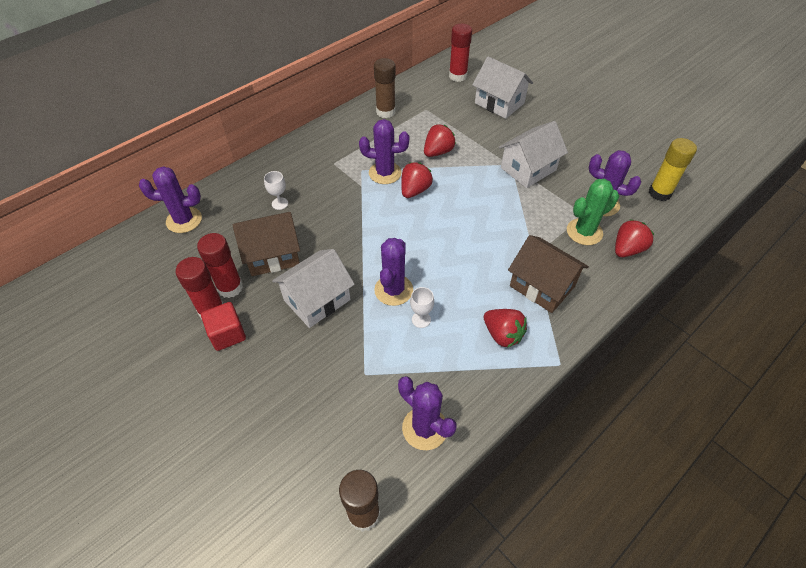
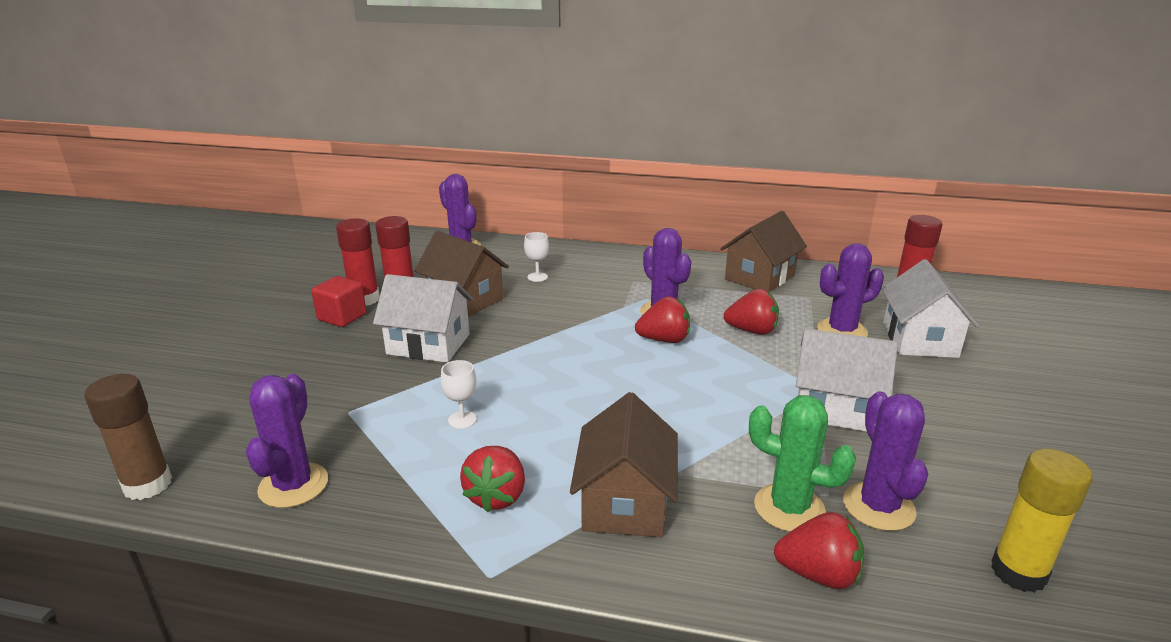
camera: 55 degrees right, 25 degrees down
(385, 112) = (760, 277): brown glue stick -> brown house
(393, 290) = (489, 384): purple cactus -> purple cactus (842, 331)

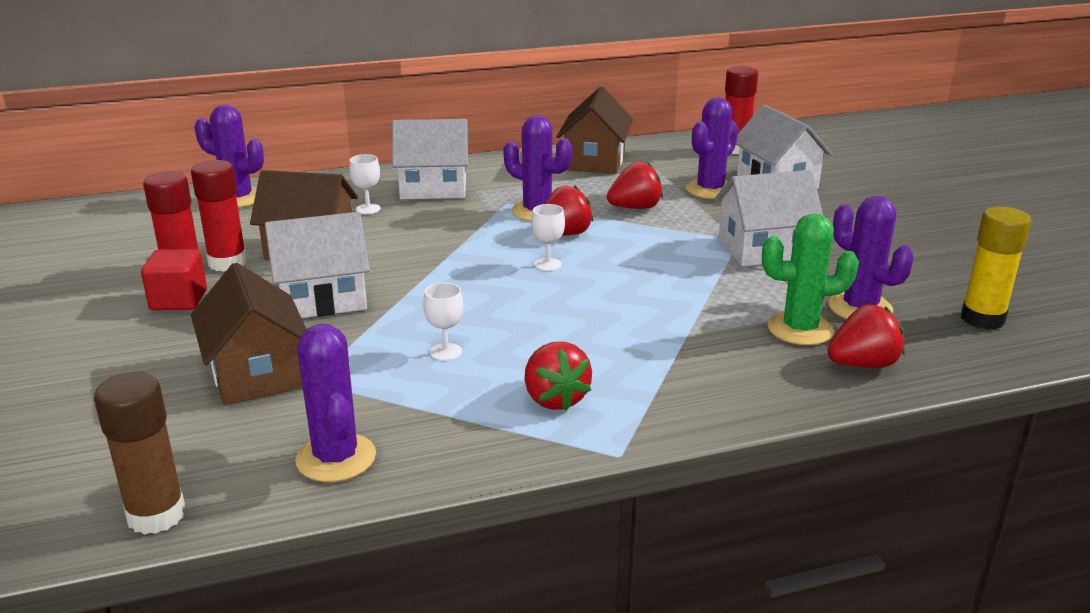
camera: 30 degrees left, 0 degrees up
(603, 271) = (433, 188): none -> white house
(621, 364) = (548, 264): none -> white goblet
(624, 502) = (671, 366): brown house -> brown house (257, 373)

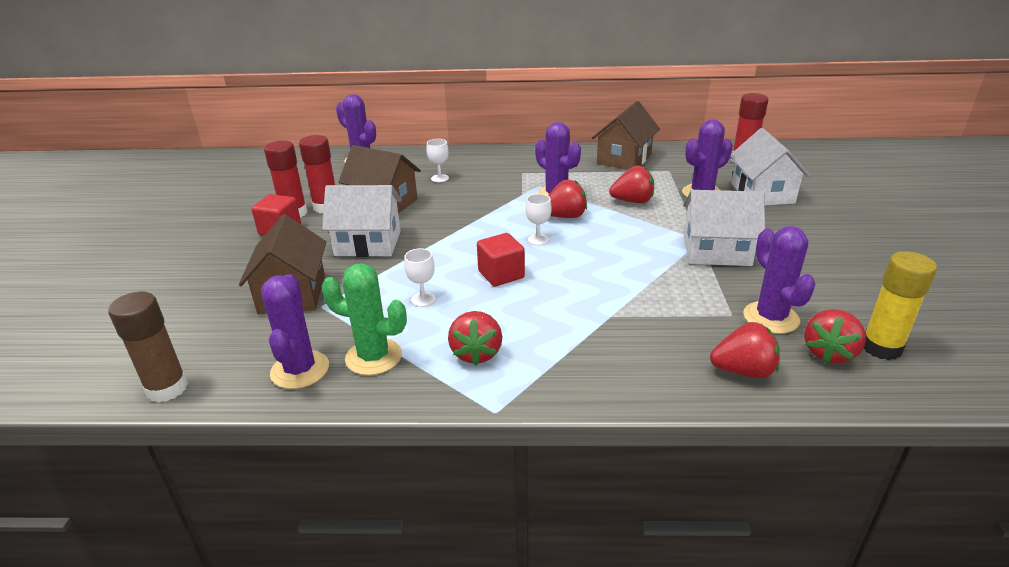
camera: 20 degrees right, 5 degrees up
(433, 188) = (494, 167): white house -> none
(527, 309) = (501, 274): none -> red cube
(800, 329) = (706, 328): green cactus -> green cactus (374, 357)
(936, 332) = (829, 353): none -> red strawberry

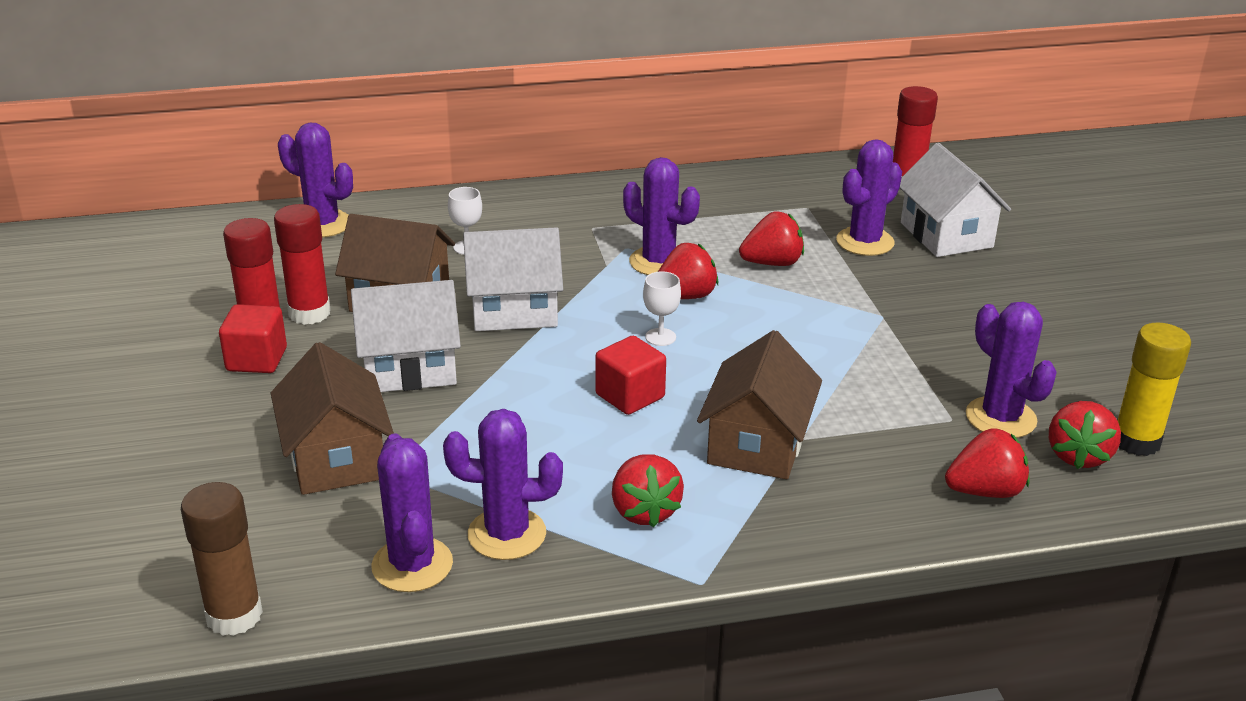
camera: 15 degrees left, 0 degrees up
(374, 357) = (507, 534): green cactus -> purple cactus
(423, 299) = (535, 445): white goblet -> none
(624, 159) = (736, 192): brown house -> brown house (757, 444)
(716, 251) = (909, 331): white house -> white house (514, 310)

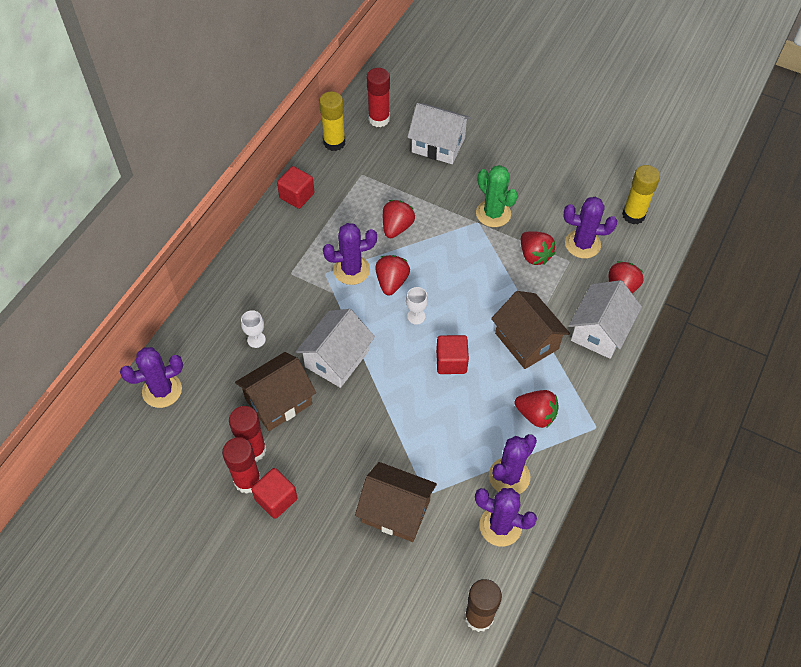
camera: 50 degrees left, 25 degrees up
(409, 368) = (347, 435): white house -> white house (600, 331)
(705, 183) = (297, 196): none -> red cube
(820, 171) = (334, 143): none -> yellow glue stick
(865, 242) = (414, 178): purple cactus -> none
(917, 321) = (493, 213): none -> green cactus
(1078, 455) = (626, 241): red strawberry -> red strawberry (534, 255)

